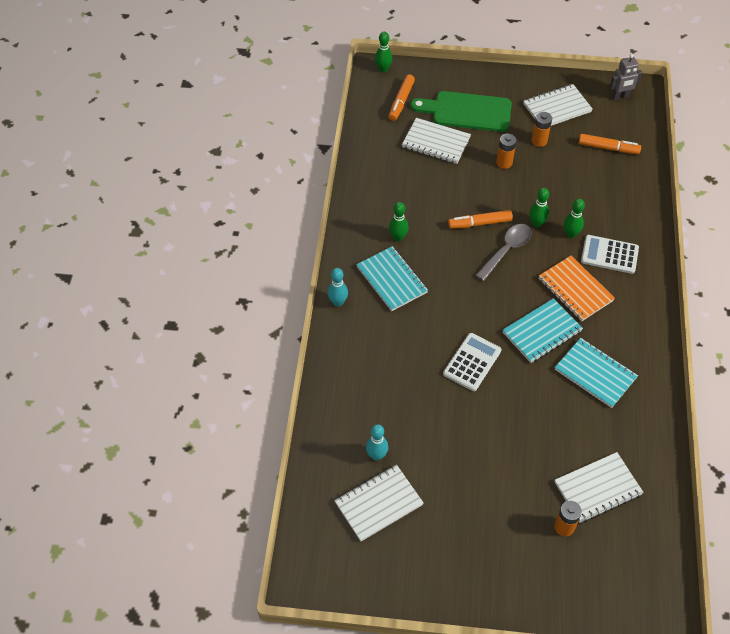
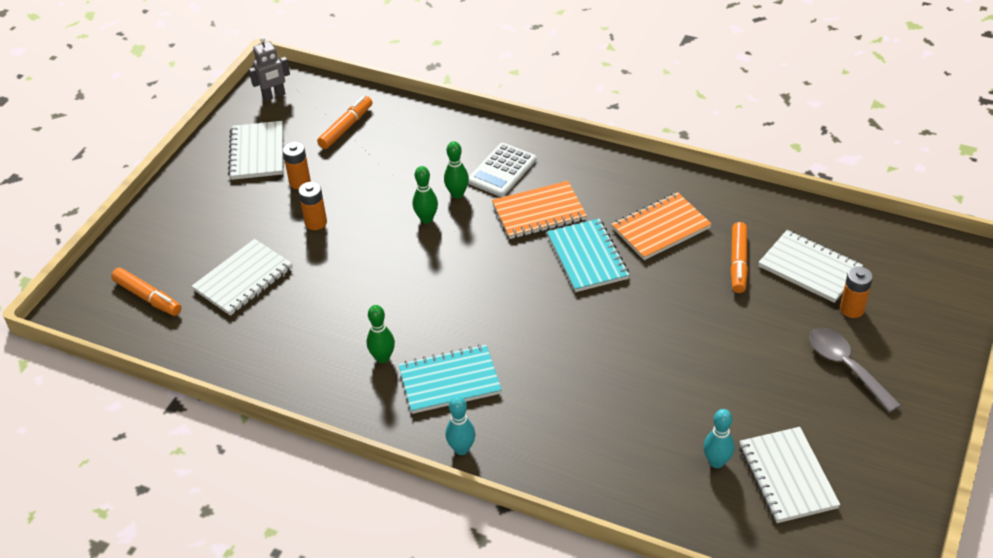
camera: 70 degrees left, 10 degrees down
(383, 69) = (74, 302): green bowling pin -> none
(467, 112) = (210, 235): green cutting board -> none
(472, 362) = (608, 332): white calculator -> none
(480, 223) = (400, 270): orange marker -> orange marker (738, 263)
(506, 250) = (454, 256): grey spoon -> grey spoon (846, 367)
(595, 374) = (660, 228): turquoise notebook -> orange notebook
(598, 489) = (809, 268): white notebook -> white notebook turned 45 degrees counterclockwise
(620, 96) = (274, 96): grey robot -> grey robot turned 60 degrees clockwise

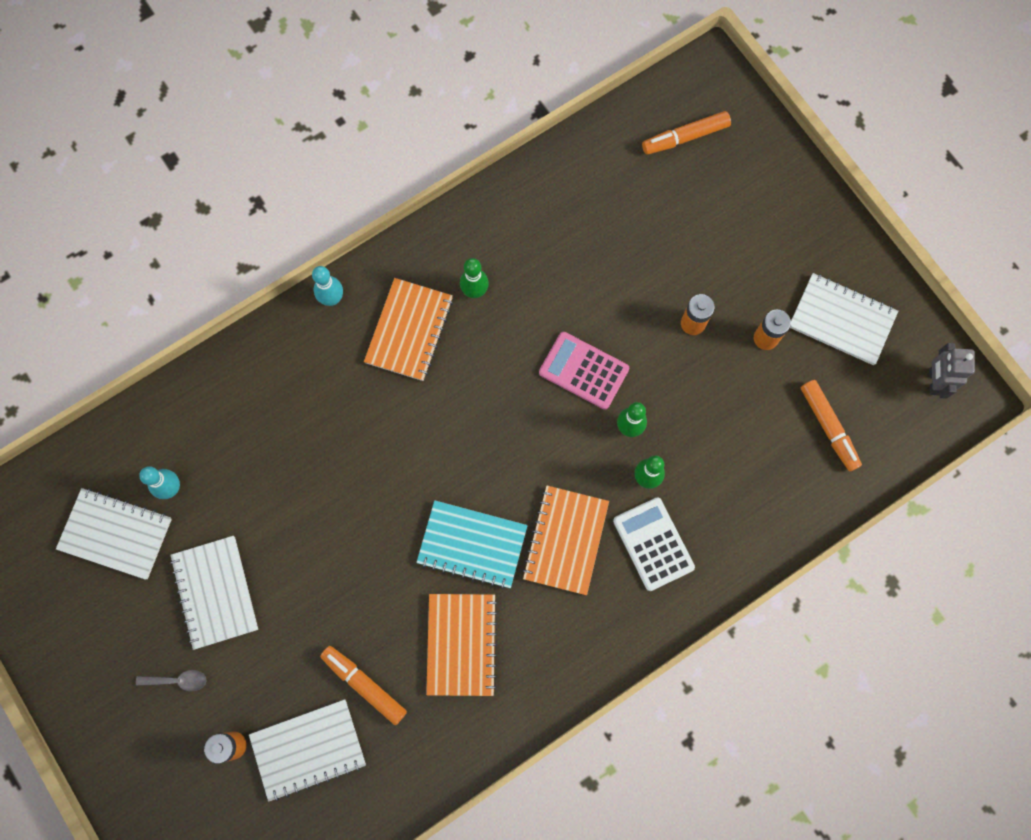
camera: 120 degrees right, 30 degrees up
(243, 279) = (655, 224): white notebook -> white notebook (215, 592)
(401, 262) = (583, 371): none -> pink calculator
(449, 381) = (409, 330): turquoise notebook -> orange notebook
(846, 367) = (177, 680): grey spoon -> grey spoon, size x0.56

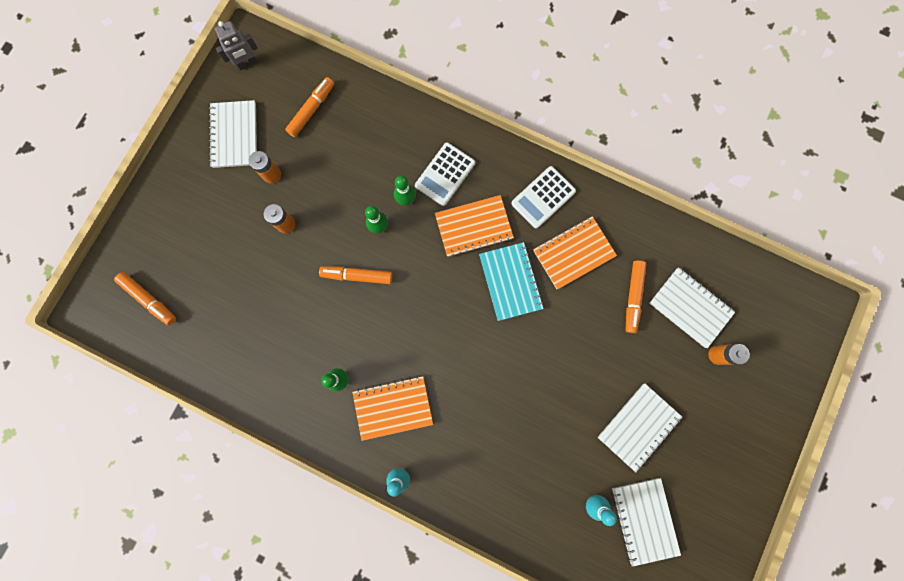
camera: 120 degrees left, 5 degrees up
(177, 680) = (704, 415): grey spoon -> none
(554, 650) = (543, 197): none -> white calculator
(583, 371) = (357, 276): pink calculator -> orange marker

